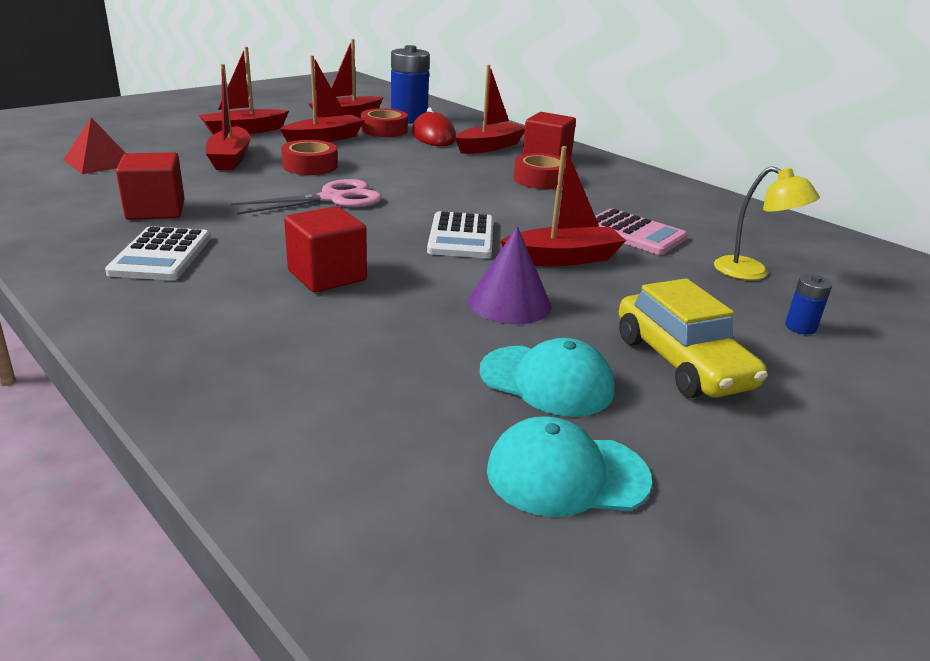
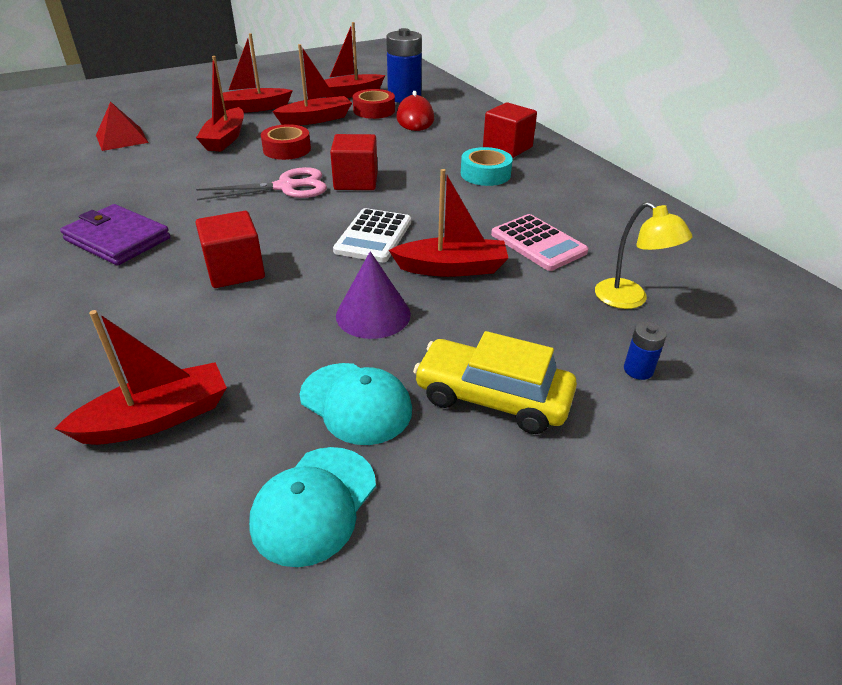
camera: 15 degrees right, 10 degrees up
(156, 210) = (138, 191): red cube -> red cube (356, 181)
(161, 255) = (117, 239): white calculator -> purple wallet
(489, 147) = (460, 133): red boat -> red boat (156, 418)
(540, 179) = (485, 174): red tape -> turquoise tape
(566, 474) = (314, 504): turquoise cap -> turquoise cap turned 75 degrees counterclockwise
(682, 362) = (492, 398): yellow car -> yellow car turned 120 degrees clockwise

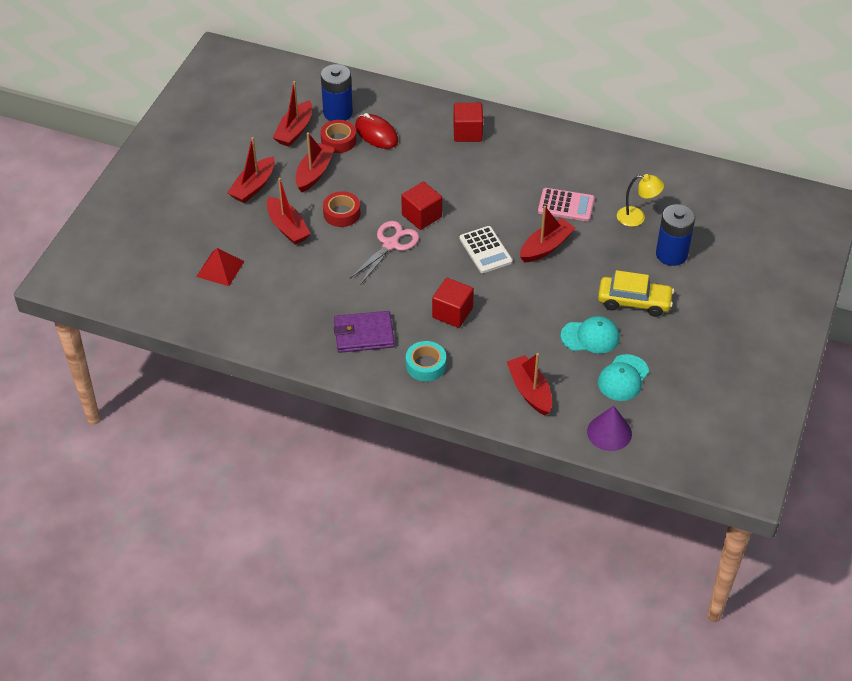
camera: 40 degrees left, 10 degrees up
(156, 418) = (530, 391): red boat -> red boat turned 45 degrees counterclockwise
(314, 504) = (623, 378): turquoise cap -> turquoise cap turned 45 degrees clockwise
(373, 314) = (545, 295): purple cone -> purple cone (609, 432)
(485, 174) = (483, 166): turquoise tape -> turquoise tape (426, 365)
(492, 398) = (634, 302): yellow car -> yellow car turned 150 degrees counterclockwise
(638, 370) = (671, 254): blue battery -> blue battery, size x2.22

